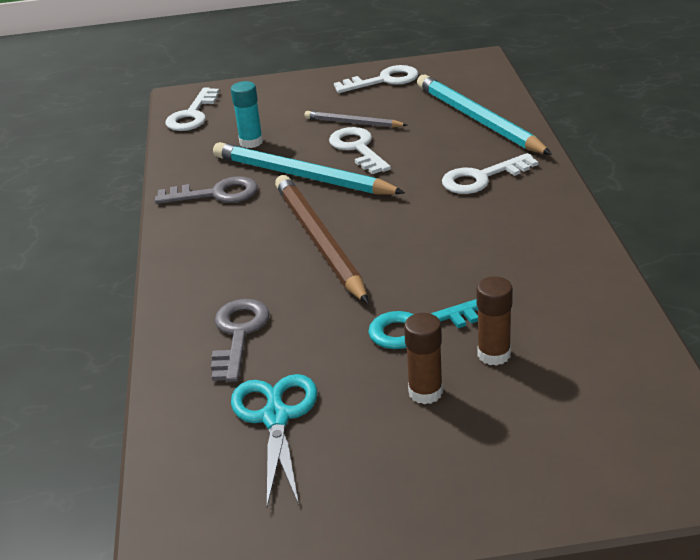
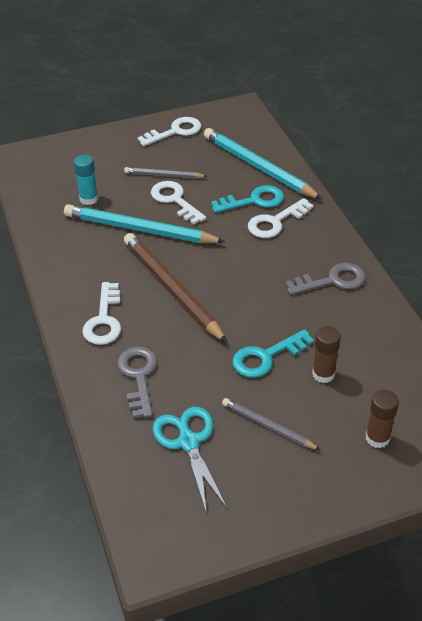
camera: 15 degrees left, 10 degrees up
(192, 115) = (31, 174): white key -> white key (104, 319)
(216, 194) = (77, 251): grey key -> grey key (332, 281)
(394, 409) = (268, 426): none -> grey pencil
(425, 392) = (285, 410): brown glue stick -> brown glue stick (377, 438)
(460, 154) = (254, 201): none -> turquoise key

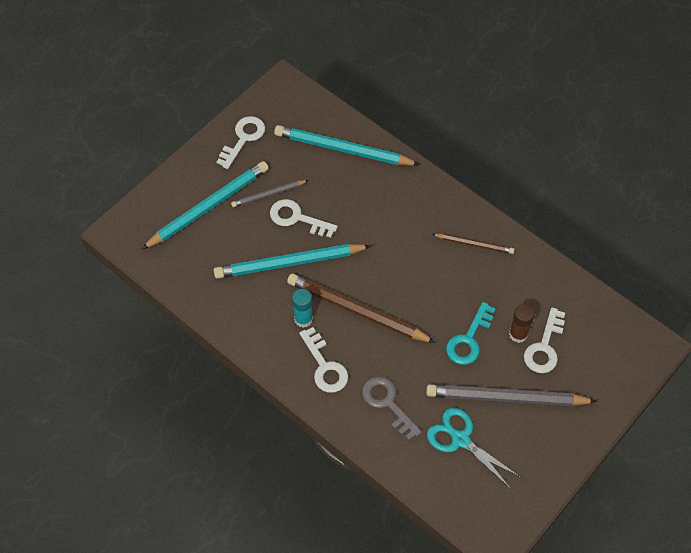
camera: 30 degrees left, 15 degrees up
(89, 199) = (222, 250): turquoise glue stick -> turquoise glue stick (303, 319)
(104, 166) = (208, 207): none -> turquoise pencil
(254, 201) = (363, 189): turquoise key -> none
(268, 426) = (506, 398): grey pencil -> grey pencil, size x1.88
(275, 222) = (395, 204): white key -> white key (544, 347)
(332, 281) = (474, 244): grey key -> brown pencil
(377, 438) = (584, 369): brown glue stick -> none

